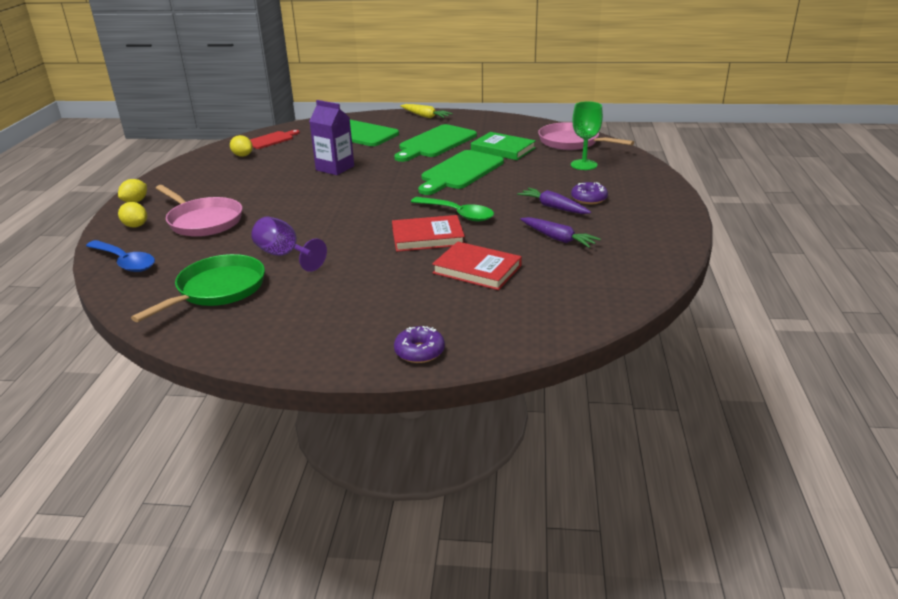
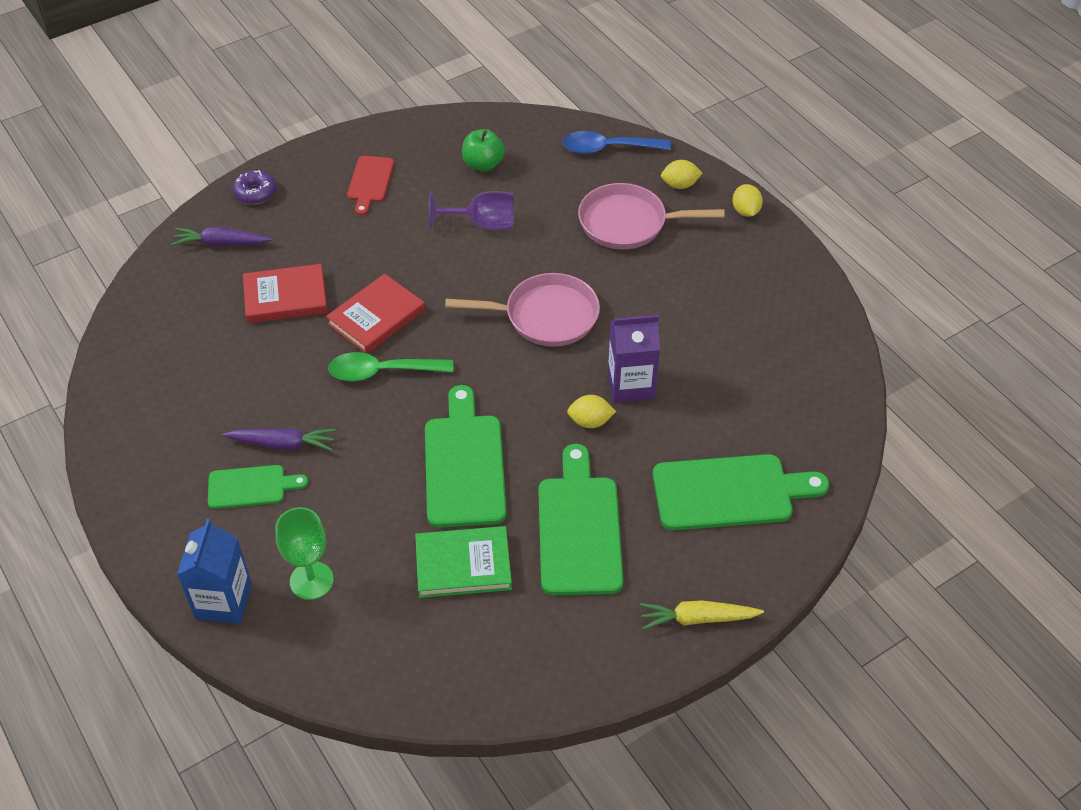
camera: 140 degrees right, 20 degrees up
(217, 290) = (483, 164): green pan -> green apple
(242, 155) = (785, 348): yellow lemon -> yellow lemon (590, 421)
(271, 140) = (812, 405): red cutting board -> red cutting board (370, 182)
(558, 238) = (239, 385): purple carrot -> purple carrot (221, 243)
(572, 142) = (377, 653): pink pan -> pink pan (545, 316)
(589, 199) = (251, 487): purple donut -> green cutting board
(637, 172) = (223, 601): none -> blue carton

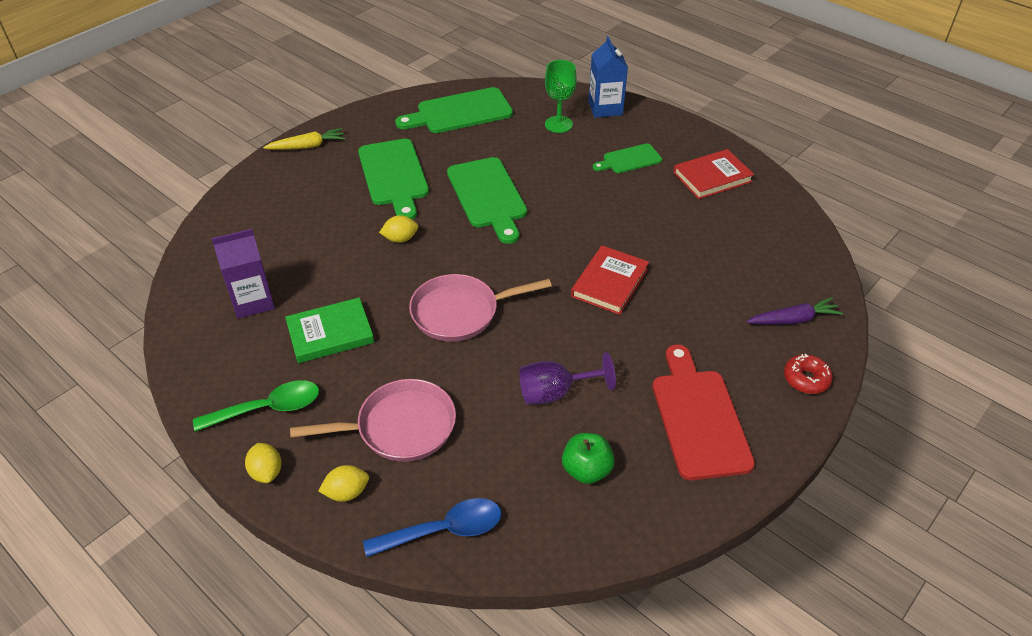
camera: 165 degrees right, 5 degrees down
(255, 193) = (806, 379): purple donut -> red donut
(283, 444) = (625, 185): purple carrot -> none
(285, 297) = (698, 284): red book -> red book (712, 177)
(370, 182) = (698, 418): red cutting board -> red cutting board, size x1.75
(382, 372) = (581, 243): green spoon -> green spoon (268, 408)
(463, 565) = (466, 146): green book -> green book (330, 333)
(630, 385) = (372, 271): purple carton -> purple carton (253, 301)
(730, 492) = (286, 213): green cutting board -> green cutting board (460, 112)

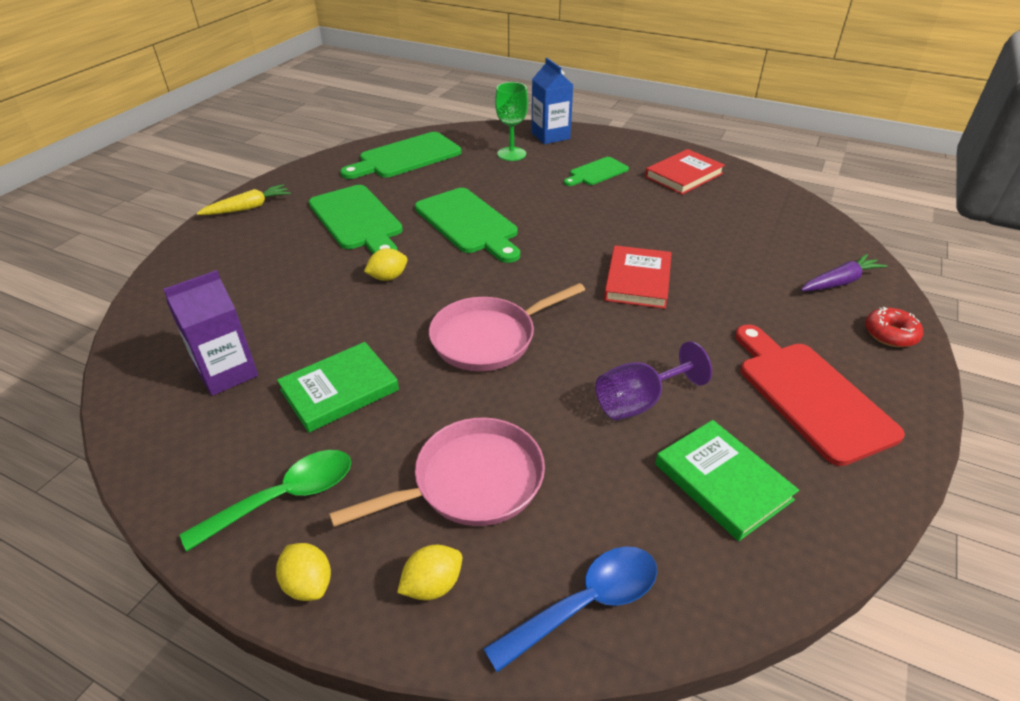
camera: 15 degrees left, 5 degrees down
(586, 470) = (722, 482): green apple -> green book

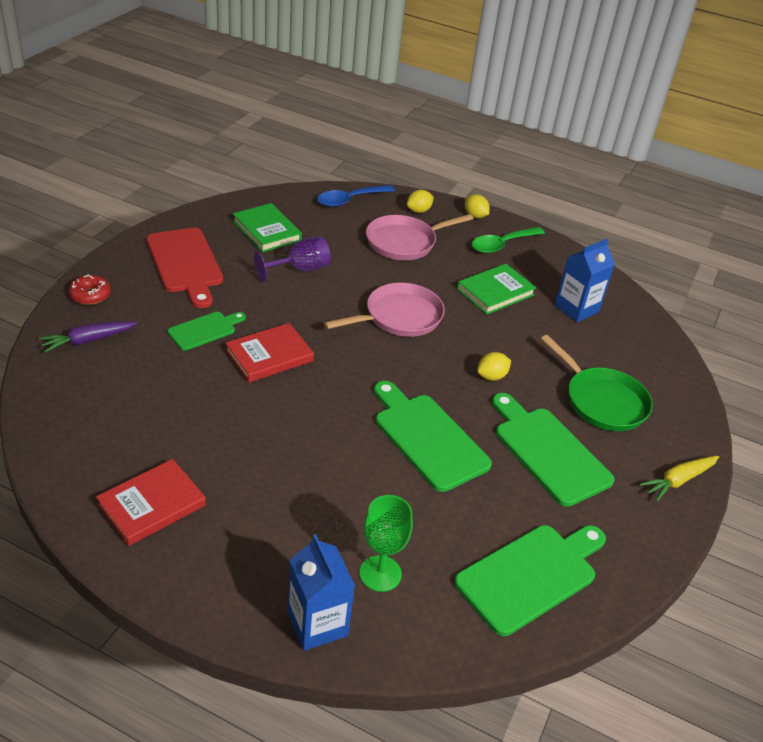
camera: 175 degrees right, 0 degrees up
(227, 373) = (576, 308): purple carton -> blue carton
(274, 262) = (602, 401): none -> green pan
(596, 172) = (267, 519): green cutting board -> green cutting board (205, 330)
(638, 280) = (269, 356): red book -> red book turned 45 degrees clockwise

